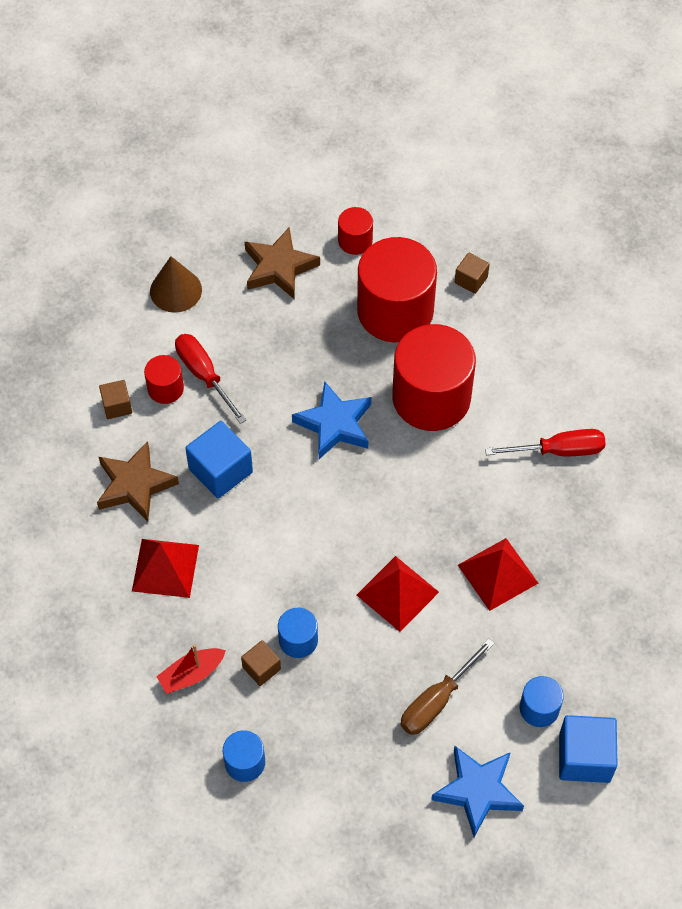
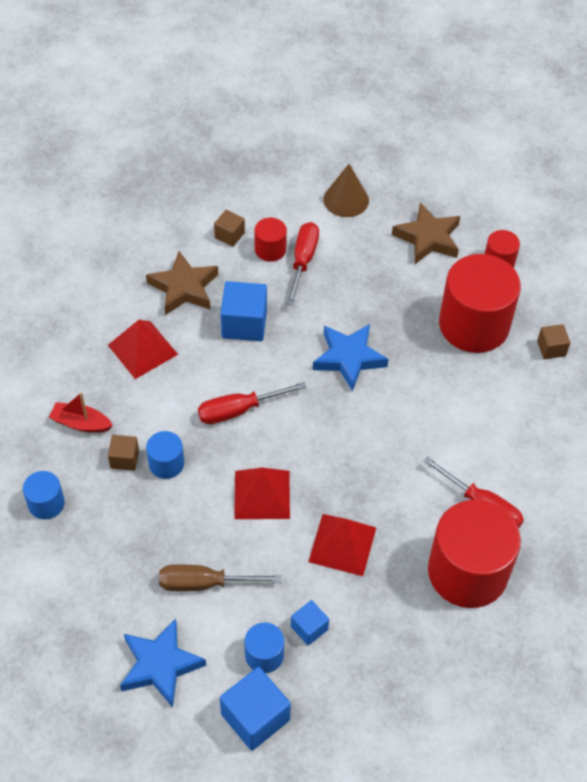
camera: 45 degrees right, 5 degrees down
(302, 545) = (238, 410): none -> red screwdriver
(431, 398) = (433, 397): red cylinder -> red cylinder (467, 572)
(546, 658) = (309, 628): none -> blue cube

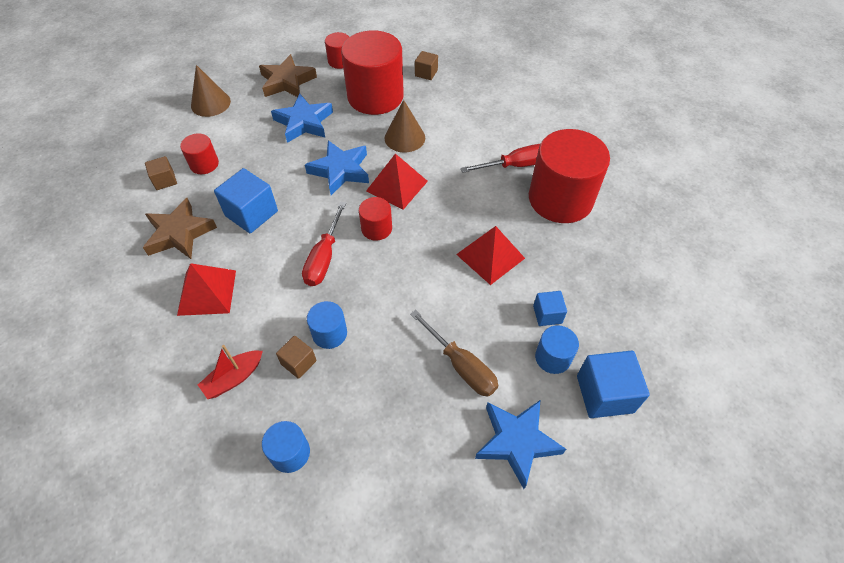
camera: 55 degrees left, 0 degrees up
(204, 583) = (461, 366): brown screwdriver -> brown screwdriver turned 75 degrees counterclockwise
(262, 494) = (410, 283): red pyramid -> red pyramid (397, 186)
(302, 431) = (376, 228): none -> red cylinder
(303, 261) = (234, 152): red screwdriver -> none
(385, 289) = (304, 122): none -> blue star
(437, 385) = (404, 138): none -> brown cone

